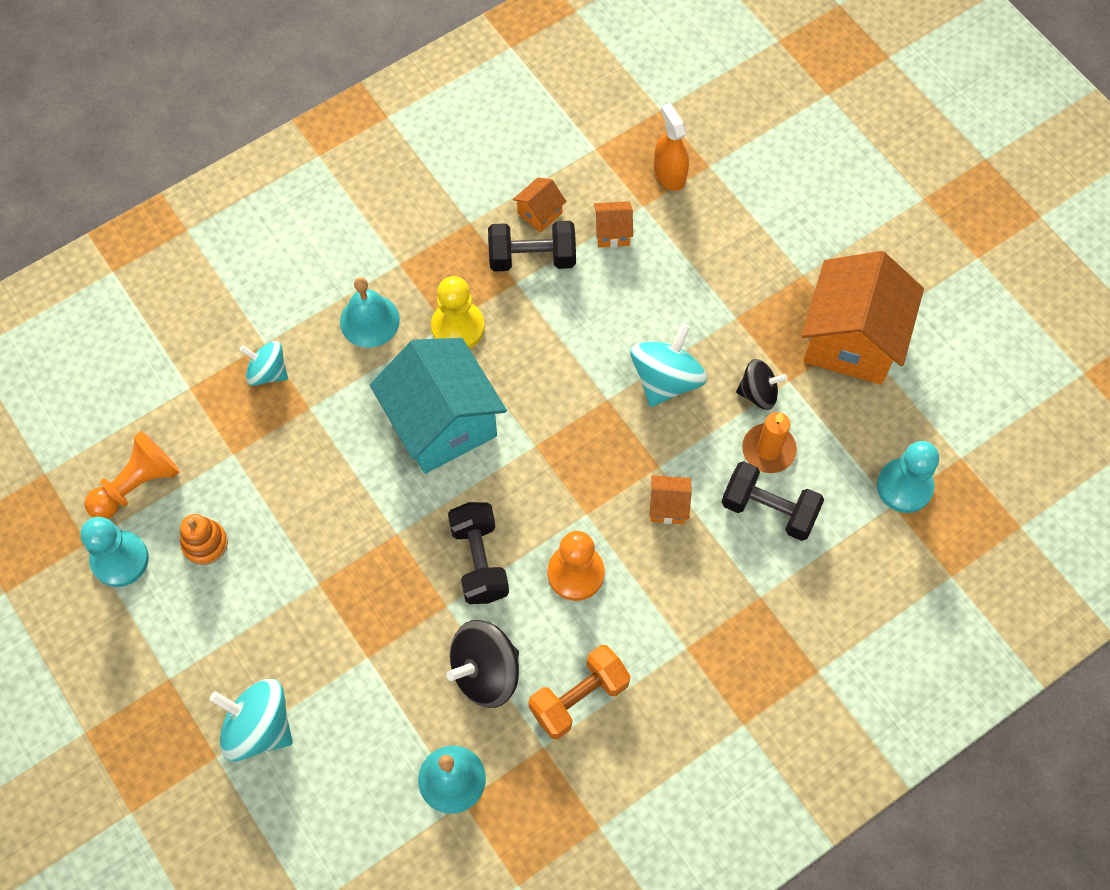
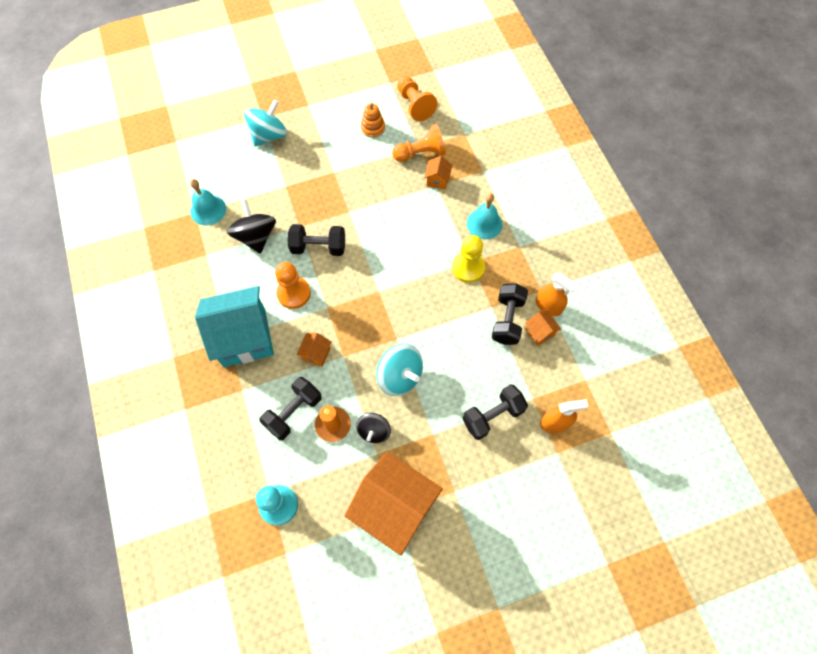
camera: 105 degrees right, 0 degrees up
(120, 559) = (376, 93): turquoise pawn -> none
(247, 448) = (421, 153): none -> orange pawn
(268, 372) = (464, 169): turquoise spinning top -> none
(442, 423) = (407, 246): turquoise house -> turquoise house (244, 337)
(493, 209) = (548, 306): none -> orange spray bottle
(579, 698) = (224, 277): orange dumbbell -> none
(612, 232) = (516, 373): orange house -> orange house (437, 180)
(685, 249) = (492, 416): none -> black dumbbell

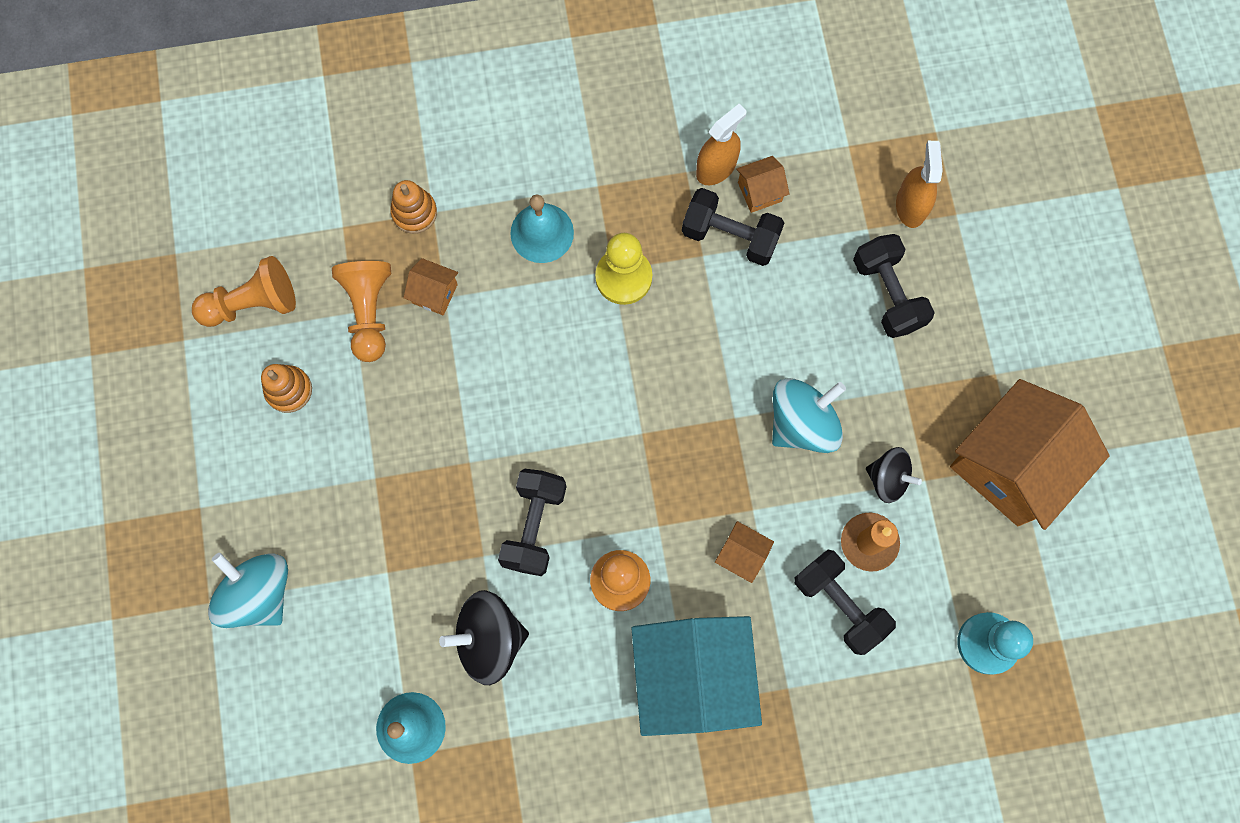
camera: 80 degrees left, 10 degrees up
(480, 163) = (414, 212): none -> orange stacking toy

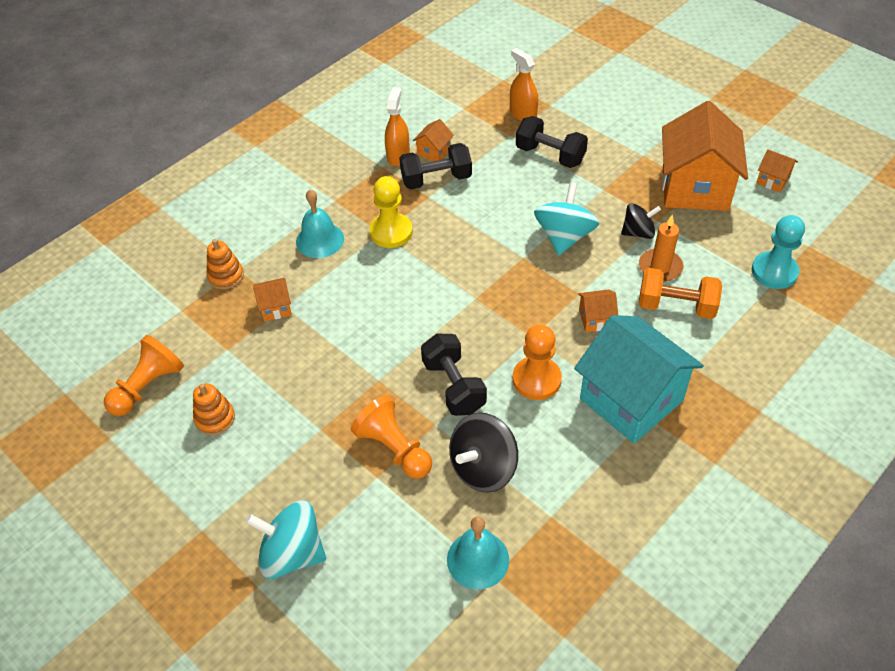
camera: 35 degrees left, 25 degrees down
(369, 312) = (238, 343): orange pawn -> orange pawn (394, 448)
(839, 604) = (676, 306): black dumbbell -> orange dumbbell
(1112, 523) = (773, 180): none -> orange house

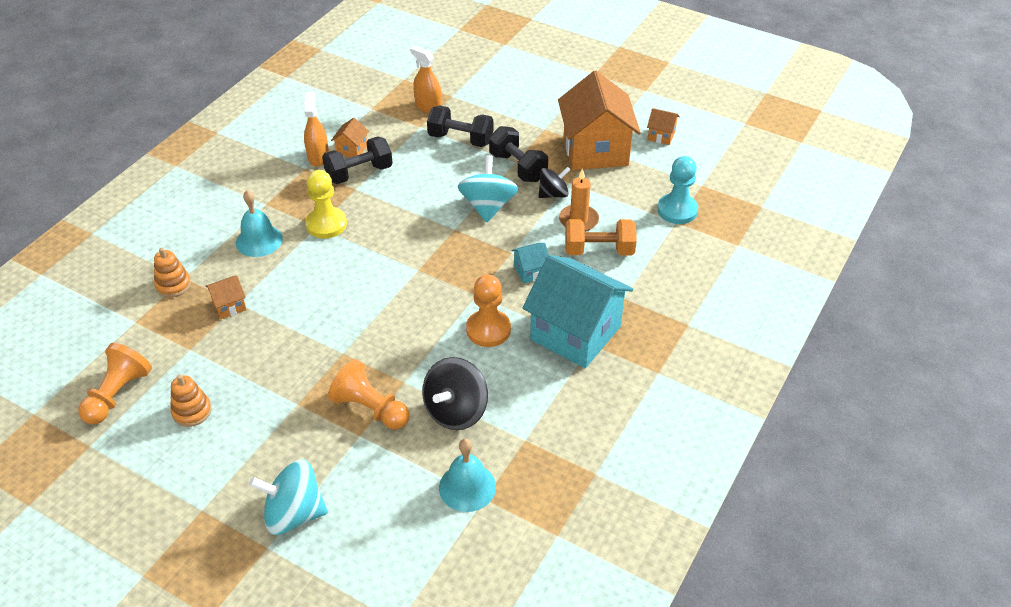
camera: 15 degrees left, 5 degrees down
(453, 386) = (414, 347): black dumbbell -> black dumbbell (518, 167)
(595, 319) = (530, 271): orange house -> turquoise house

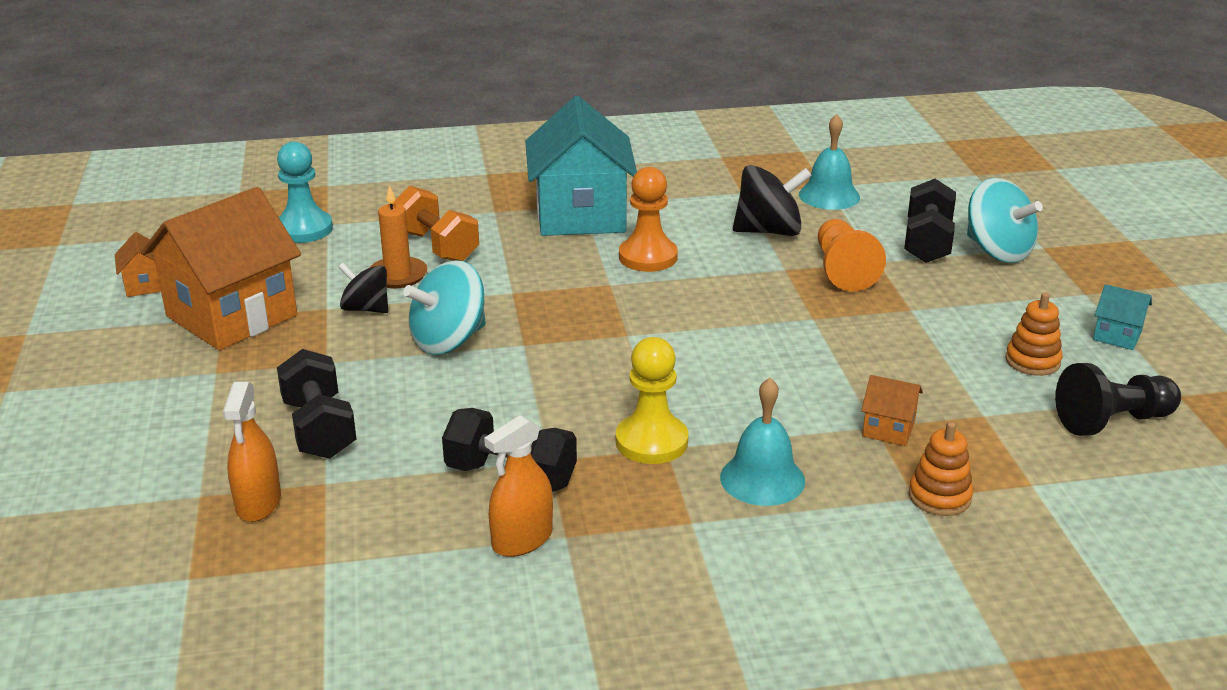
camera: 130 degrees left, 15 degrees down
(117, 394) = (1113, 421): orange pawn -> black pawn
(351, 150) = (464, 516): orange house -> none
(518, 167) = (336, 355): black dumbbell -> black dumbbell (927, 243)
(530, 271) = (527, 269): turquoise house -> turquoise house (1117, 336)

